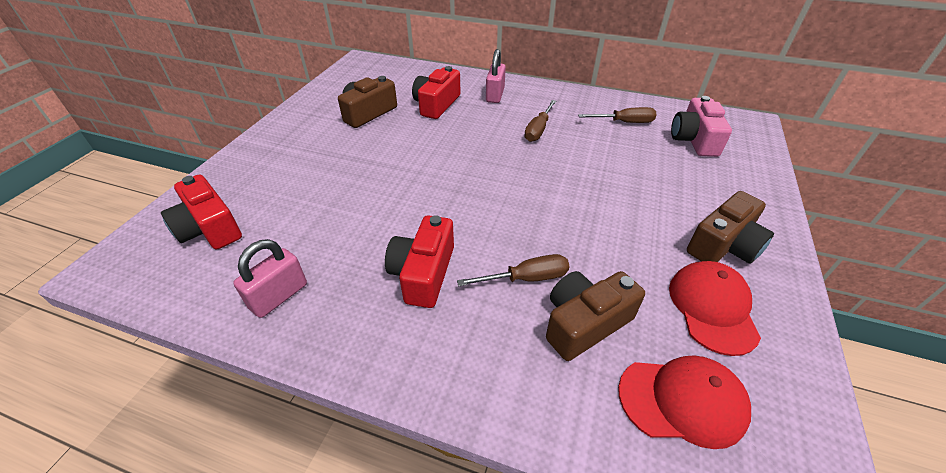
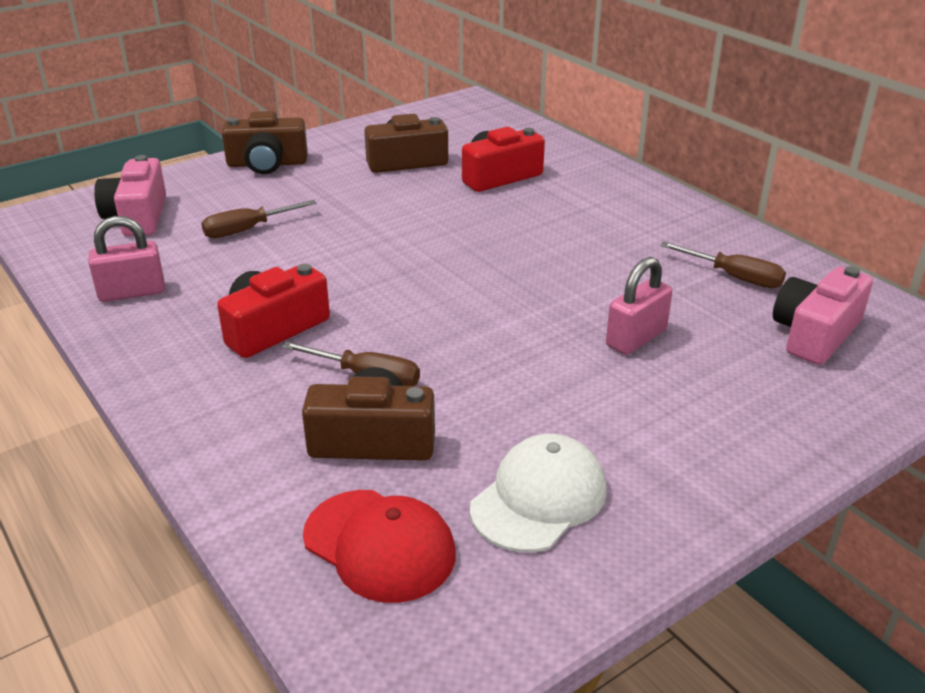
camera: 35 degrees right, 10 degrees down
(209, 228) = (138, 217): red camera -> pink camera
(495, 95) = (590, 188): pink padlock -> pink padlock (636, 338)
(538, 130) = (592, 245): brown screwdriver -> brown screwdriver (247, 230)
(712, 308) = (539, 498): red cap -> white cap
(723, 245) = (656, 454): brown camera -> brown camera (267, 164)

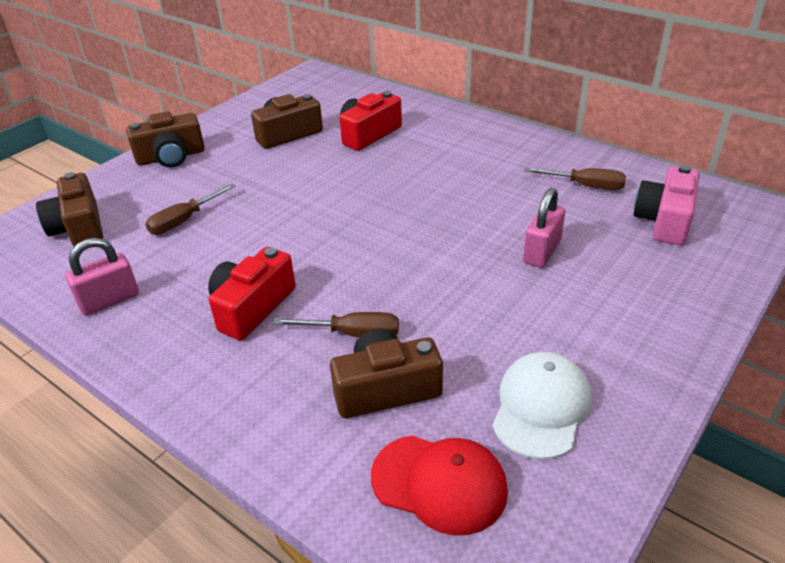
camera: 15 degrees left, 5 degrees up
(138, 217) = (79, 227): pink camera -> brown camera

